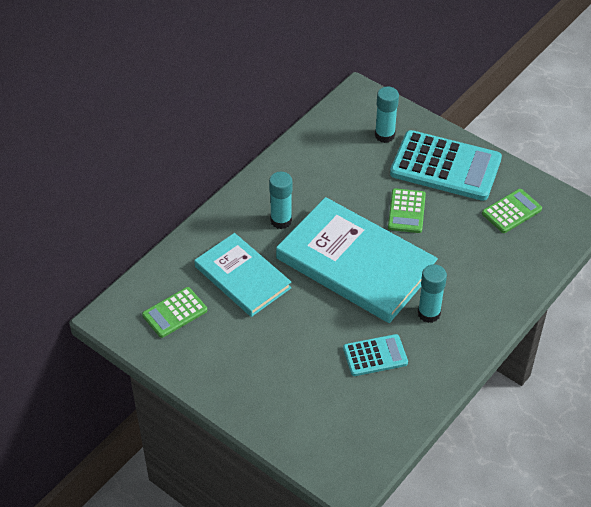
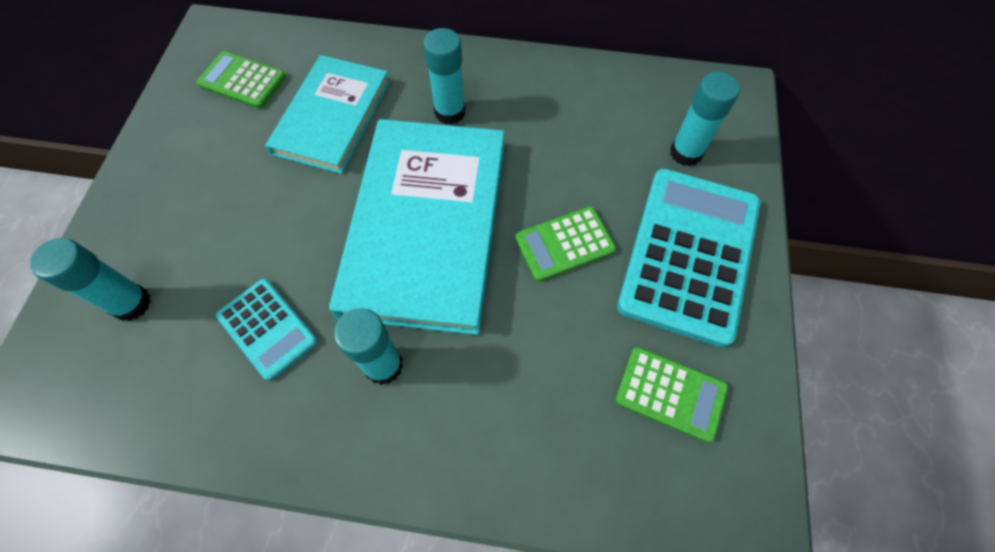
camera: 60 degrees right, 15 degrees up
(317, 414) = (132, 304): none -> turquoise glue stick
(445, 167) = (689, 254): turquoise calculator -> turquoise calculator turned 150 degrees counterclockwise

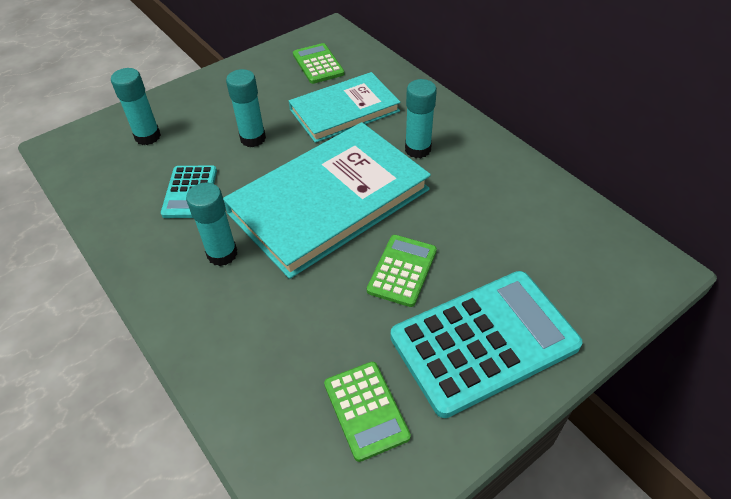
camera: 45 degrees right, 15 degrees down
(564, 244) = (402, 270): green calculator -> green calculator turned 90 degrees clockwise
(686, 153) = (562, 279): turquoise glue stick -> turquoise glue stick (253, 138)

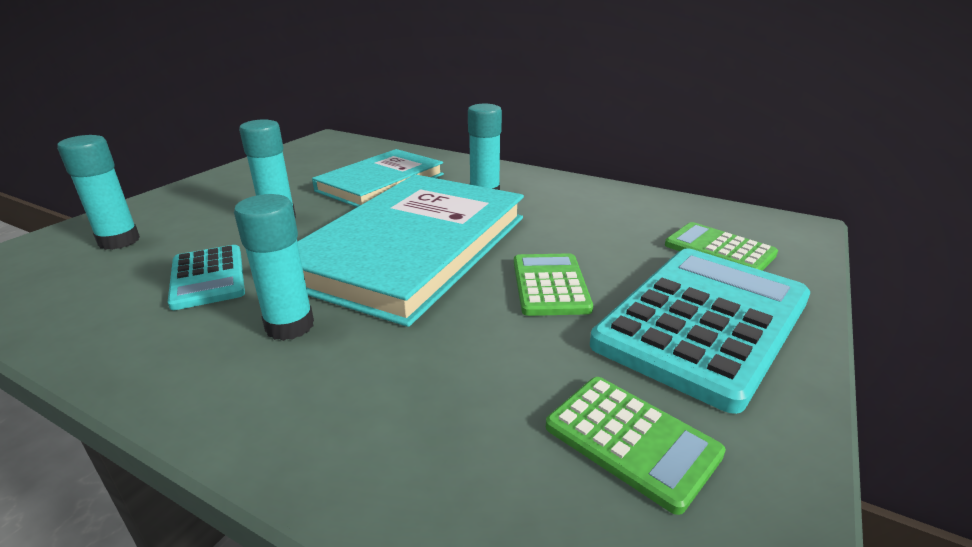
camera: 25 degrees left, 20 degrees down
(318, 64) = (328, 159): green calculator -> green calculator (719, 250)

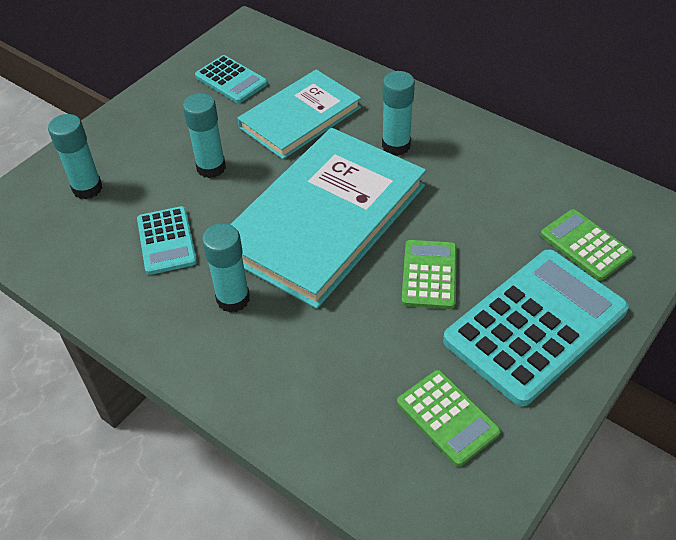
camera: 10 degrees right, 20 degrees up
(309, 165) = (231, 80): none -> turquoise calculator

